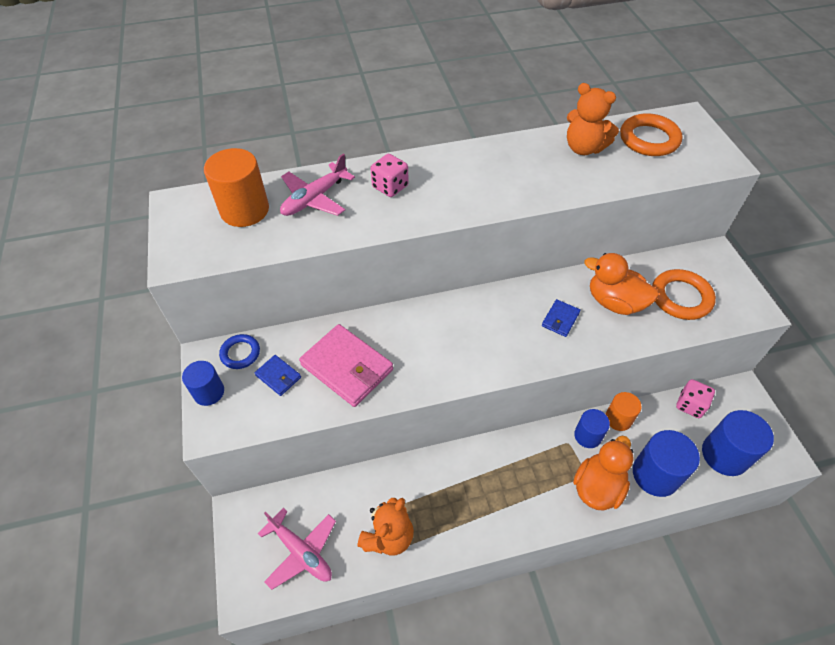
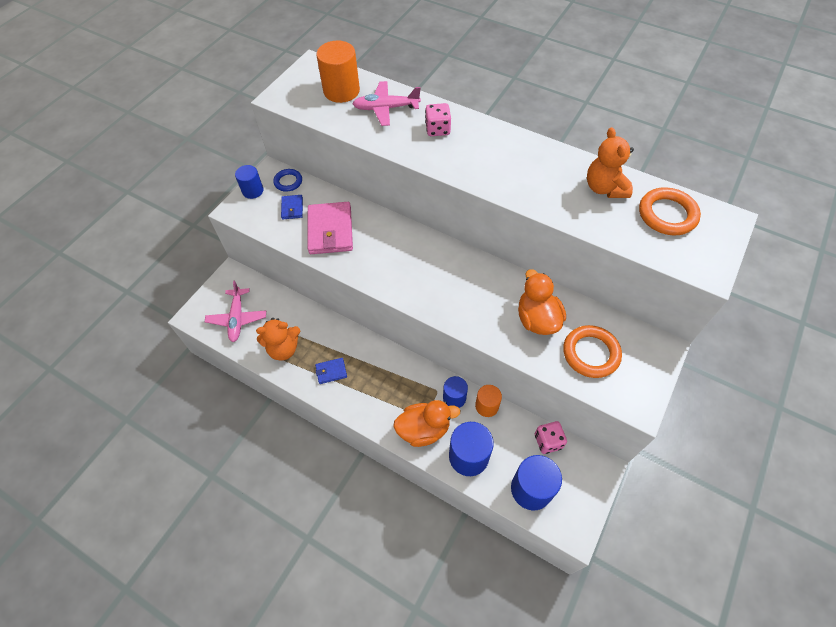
camera: 45 degrees right, 5 degrees up
(560, 319) = (486, 301): blue wallet -> blue wallet (331, 371)

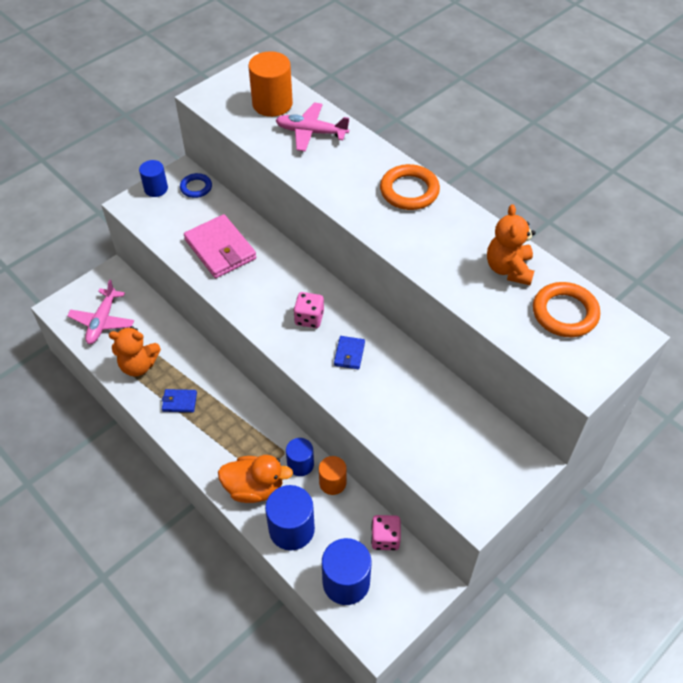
camera: 15 degrees right, 5 degrees down
(292, 208) = (189, 216): blue wallet -> blue wallet (349, 354)
(330, 230) = (220, 249): pink wallet -> pink wallet turned 45 degrees counterclockwise
(437, 129) = (356, 166): pink dice -> pink dice (309, 318)
(537, 319) = (403, 396): orange duck -> none
(591, 353) = (446, 446): orange ring -> orange ring (409, 191)

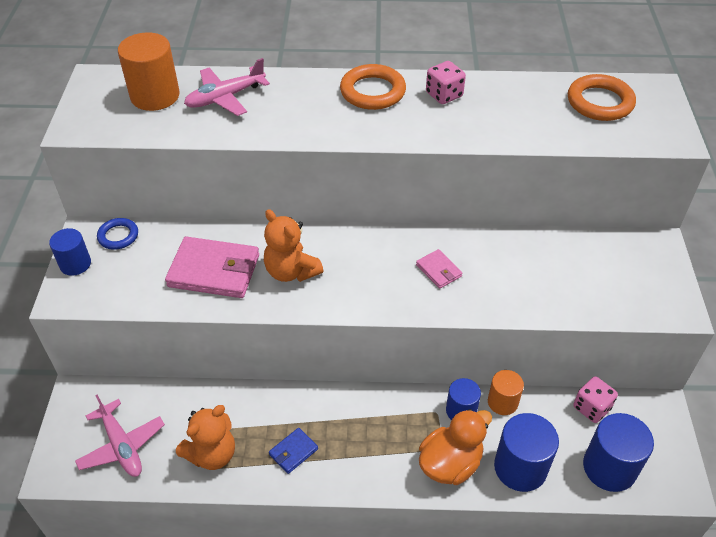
camera: 45 degrees left, 5 degrees down
(309, 318) = (369, 268): pink dice -> pink dice (444, 95)
(349, 354) = (438, 270): blue wallet -> pink wallet
(508, 269) = (523, 98): orange teddy bear -> orange teddy bear (291, 271)

